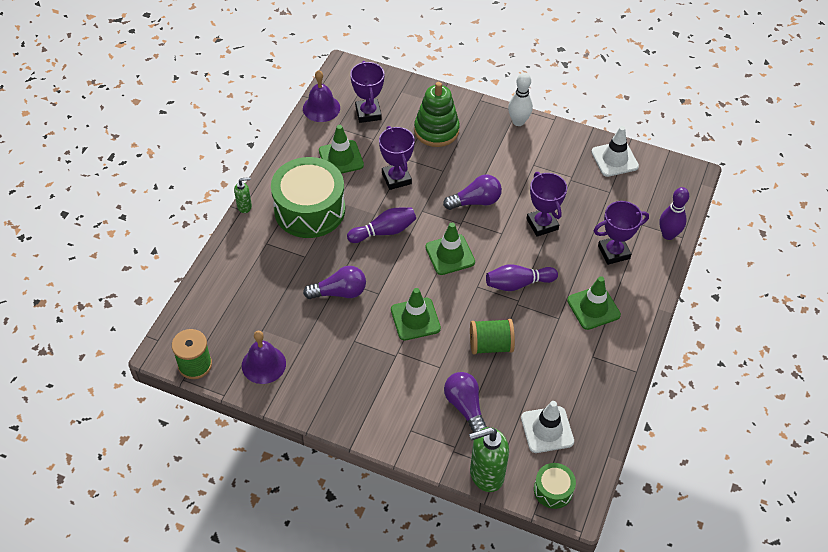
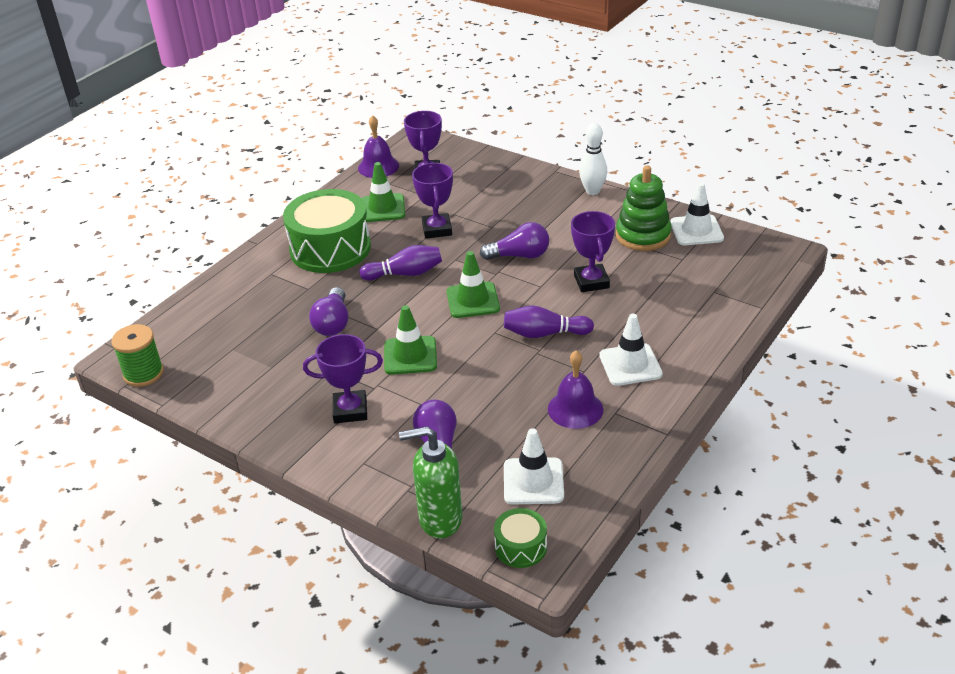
camera: 15 degrees right, 15 degrees down
(244, 206) = (261, 241): green soap dispenser -> none
(263, 364) = (219, 381): purple bell -> purple bell (575, 409)
(339, 292) = (333, 323): purple light bulb -> purple light bulb turned 90 degrees clockwise
(436, 130) = (497, 192): green stacking toy -> green stacking toy (643, 235)
(490, 345) = (491, 389): green spool -> none
(593, 308) = (630, 365): green traffic cone -> white traffic cone
(613, 252) = (671, 314): purple trophy -> purple trophy (350, 410)
(668, 235) = (744, 304): purple bowling pin -> none

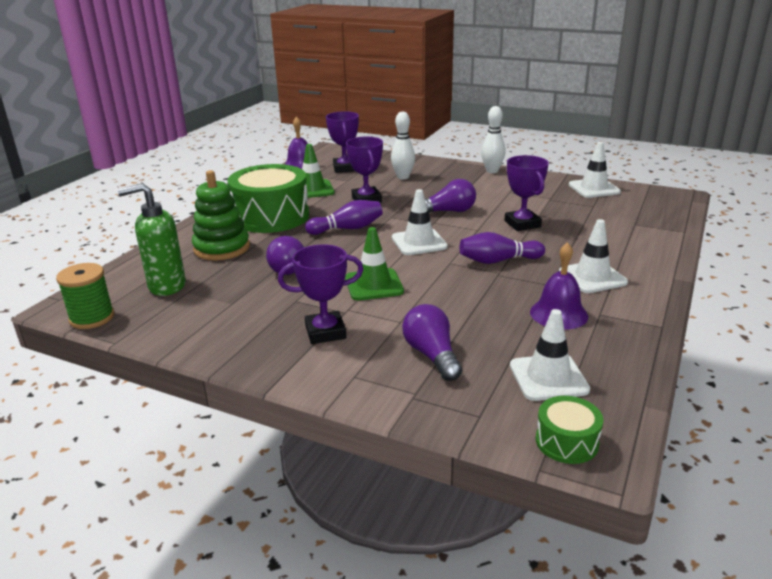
camera: 10 degrees left, 10 degrees down
(439, 519) = (461, 423): green soap dispenser -> green soap dispenser (166, 286)
(473, 300) = (419, 242): green traffic cone -> white traffic cone
(488, 194) = (403, 177): none -> white bowling pin
(643, 235) = (550, 194): green stacking toy -> green stacking toy (222, 248)

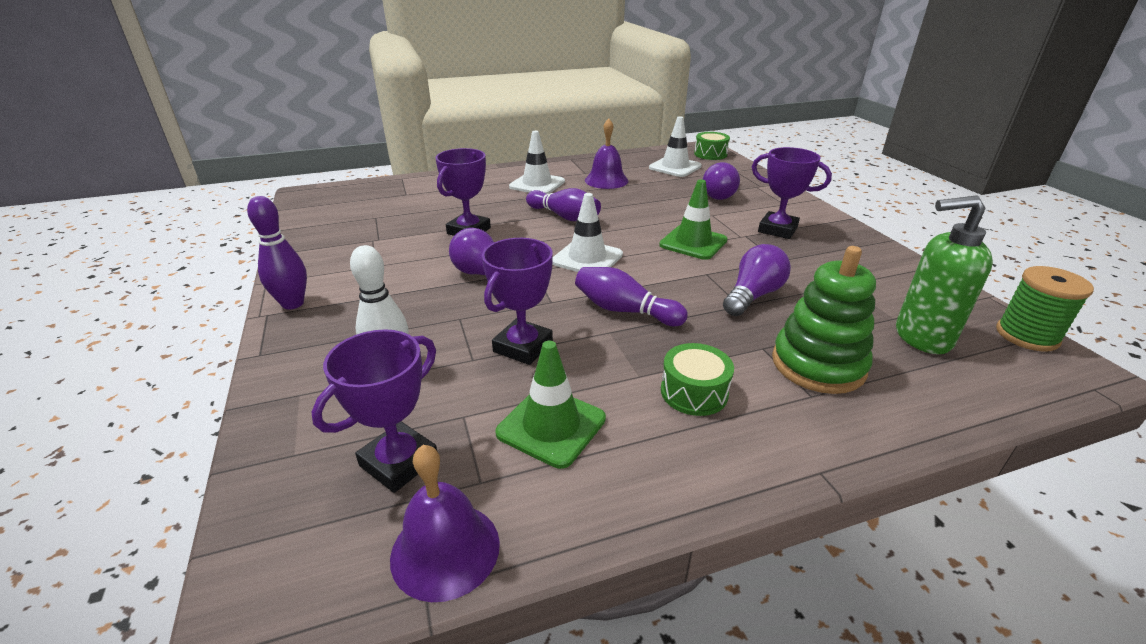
camera: 135 degrees left, 5 degrees up
(166, 286) = (921, 337): green soap dispenser -> green soap dispenser turned 150 degrees clockwise
(271, 216) = (694, 392): green drum -> green drum, size x0.47
(492, 171) = (293, 304): white bowling pin -> purple bowling pin
(594, 188) = (316, 228): white traffic cone -> none

